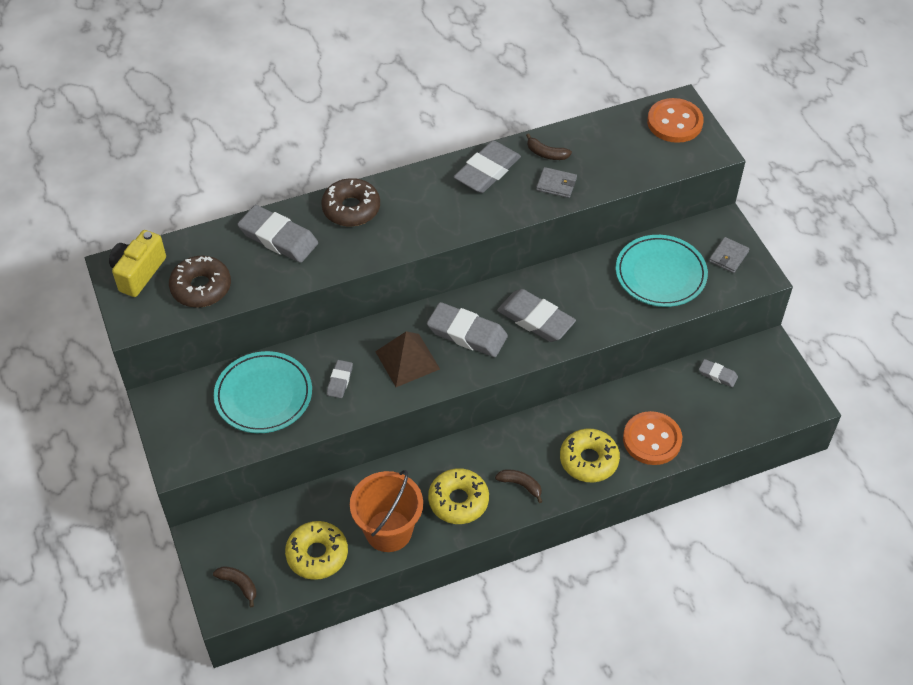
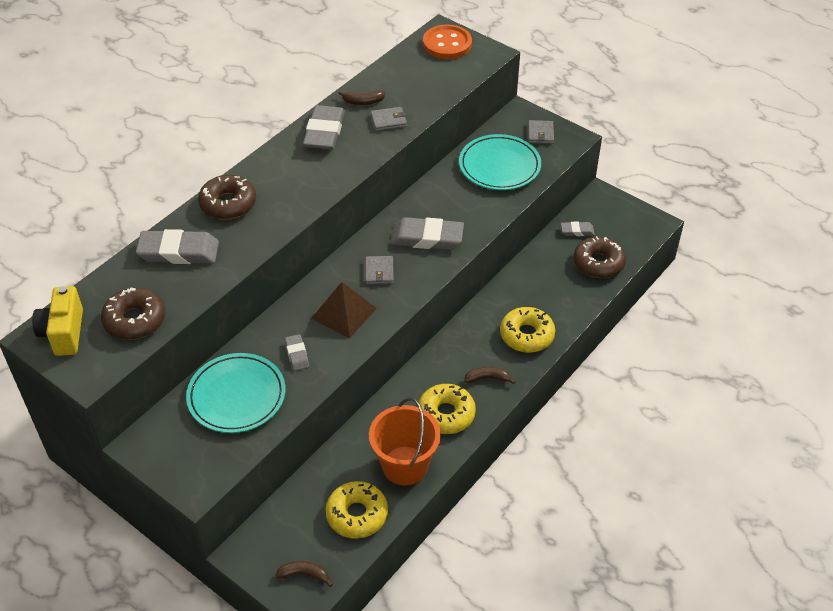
camera: 30 degrees left, 5 degrees down
(467, 333) = (379, 272): grey eraser -> grey wallet
(652, 440) = (563, 298): orange button -> none
(715, 419) = (598, 263): none -> brown donut

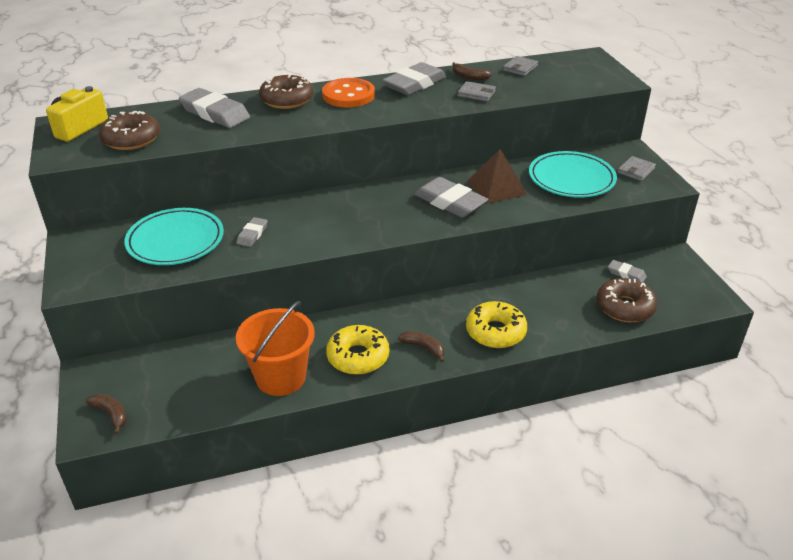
camera: 35 degrees right, 10 degrees down
(344, 313) = (321, 223): brown pyramid -> brown pyramid (496, 187)
(357, 515) = (201, 393): yellow donut -> none
(379, 272) = (382, 208): grey wallet -> grey wallet (520, 68)
(447, 44) = (585, 65): orange button -> orange button (348, 95)

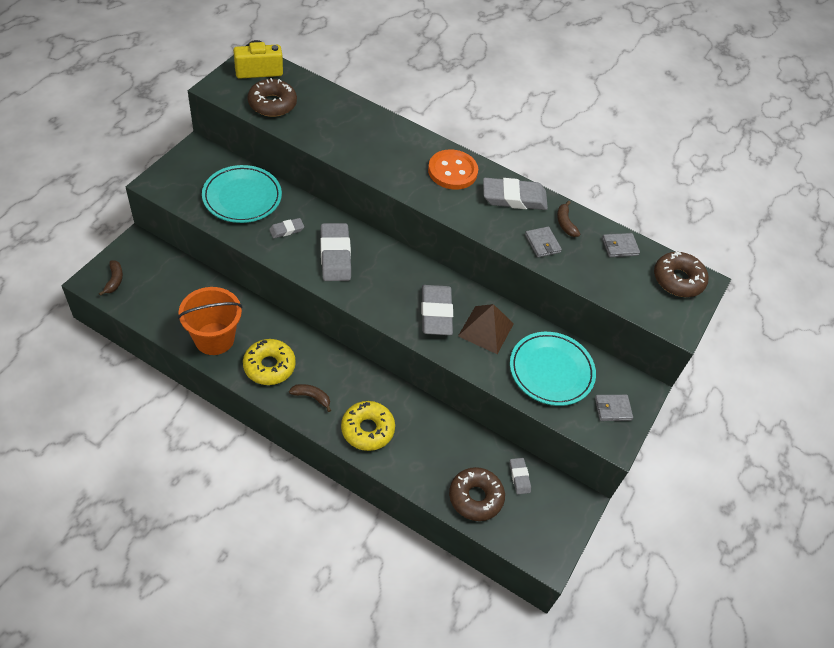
camera: 40 degrees right, 15 degrees up
(215, 113) = (347, 119): grey eraser -> grey eraser (335, 255)
(287, 100) = (407, 143): brown donut -> brown donut (678, 280)
(423, 348) = (311, 397): brown banana -> brown banana turned 60 degrees counterclockwise

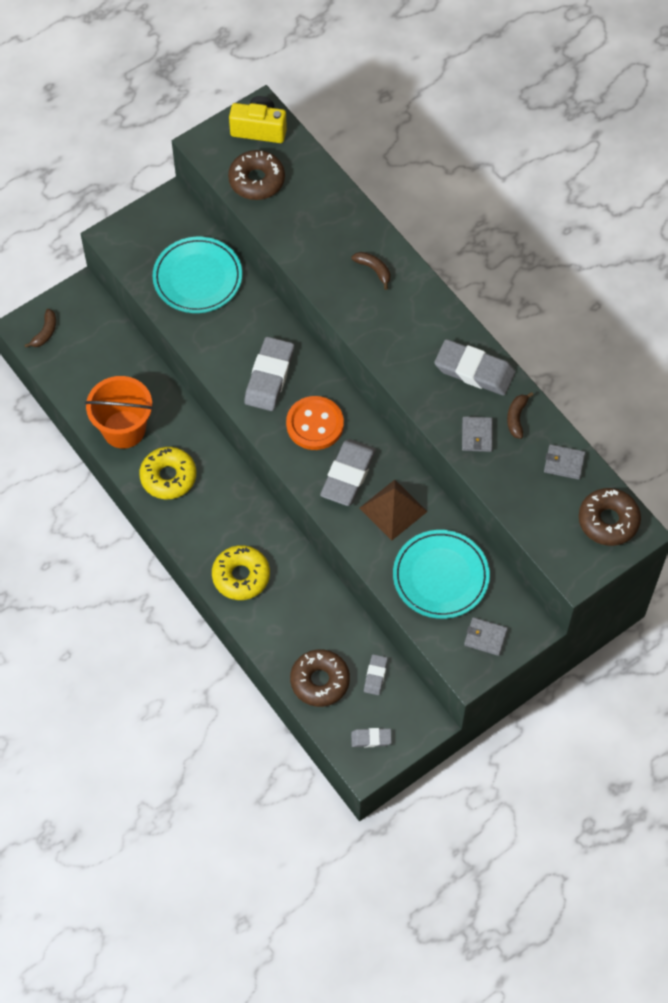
camera: 30 degrees right, 10 degrees up
(286, 230) = (229, 331): grey eraser -> grey eraser (371, 738)
(311, 397) = (198, 524): brown banana -> brown banana (374, 270)
(452, 171) = (420, 319): orange button -> orange button (315, 424)

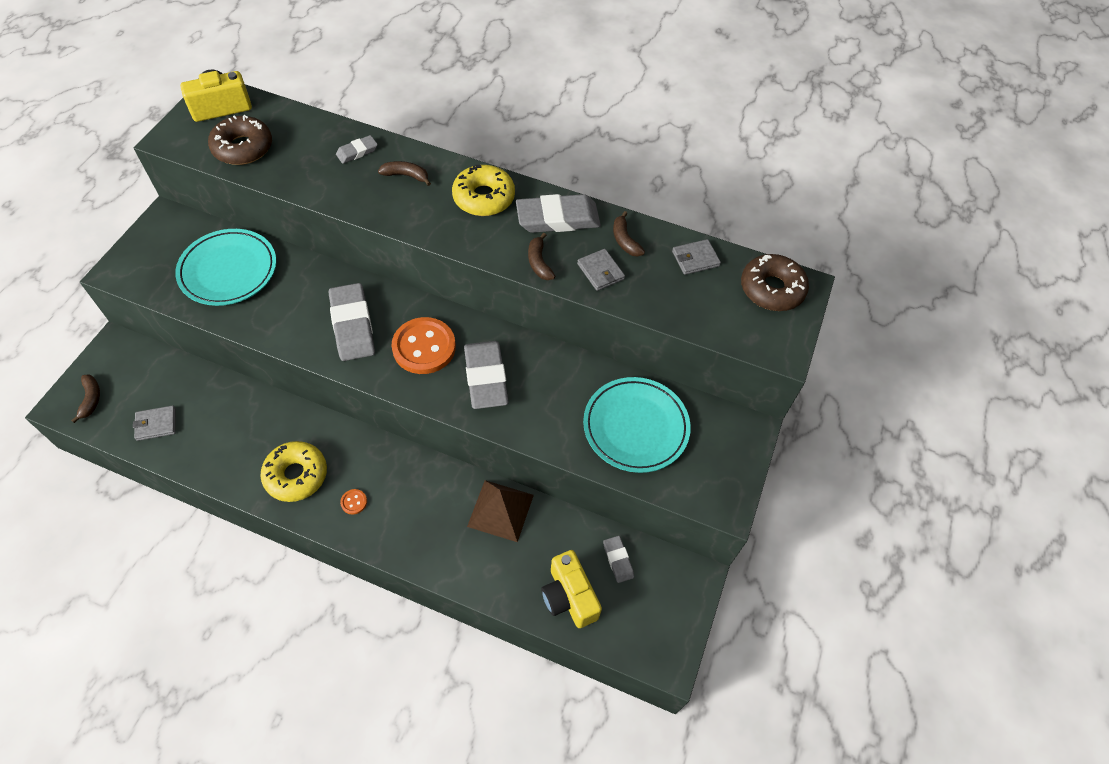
camera: 35 degrees left, 5 degrees down
(124, 429) = (224, 452): orange bucket -> none
(200, 521) = (354, 502): none -> orange button
(241, 576) = (426, 534): yellow donut -> yellow donut (484, 197)
(320, 681) = (569, 597): brown donut -> yellow camera
(371, 738) = (655, 627): grey eraser -> grey eraser (357, 152)
(393, 509) = (549, 388): brown pyramid -> brown pyramid (500, 510)
(432, 403) = (539, 262): none -> brown banana
(485, 637) = (717, 462): grey wallet -> grey wallet (156, 424)

